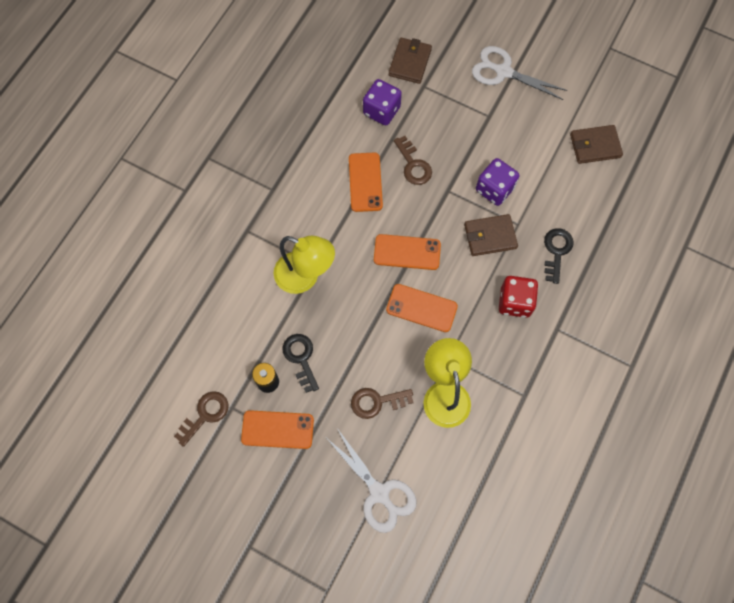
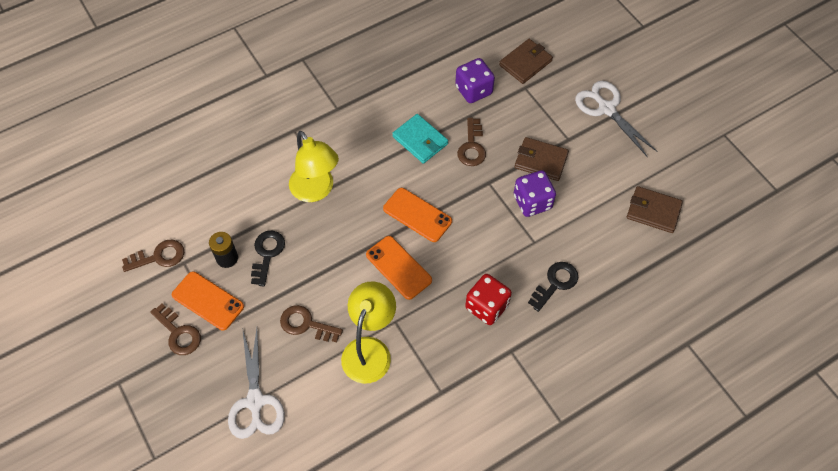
camera: 30 degrees right, 10 degrees down
(272, 473) = (178, 333): none -> brown key
(365, 182) = (420, 140): orange phone -> turquoise wallet
(490, 236) = (501, 239): brown wallet -> brown wallet (541, 161)

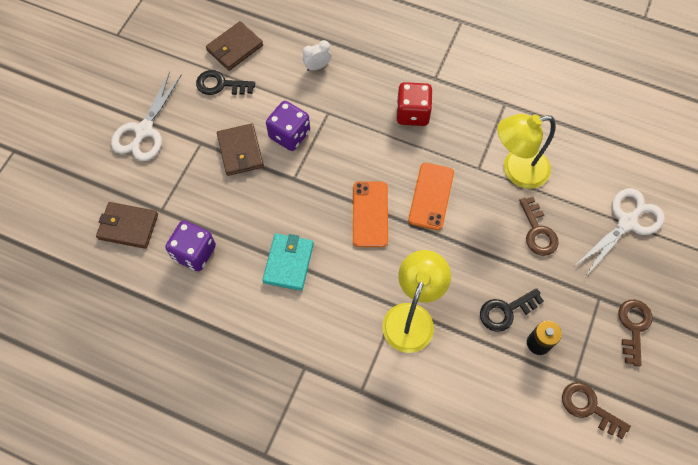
camera: 125 degrees left, 5 degrees up
(208, 301) = (587, 326): orange phone -> none
(472, 147) = (264, 214): brown key -> none
(555, 283) = (354, 79): black key -> black key (220, 85)
(590, 262) = (317, 66): none -> white clock
(653, 211) = (235, 48): brown wallet -> brown wallet turned 60 degrees clockwise

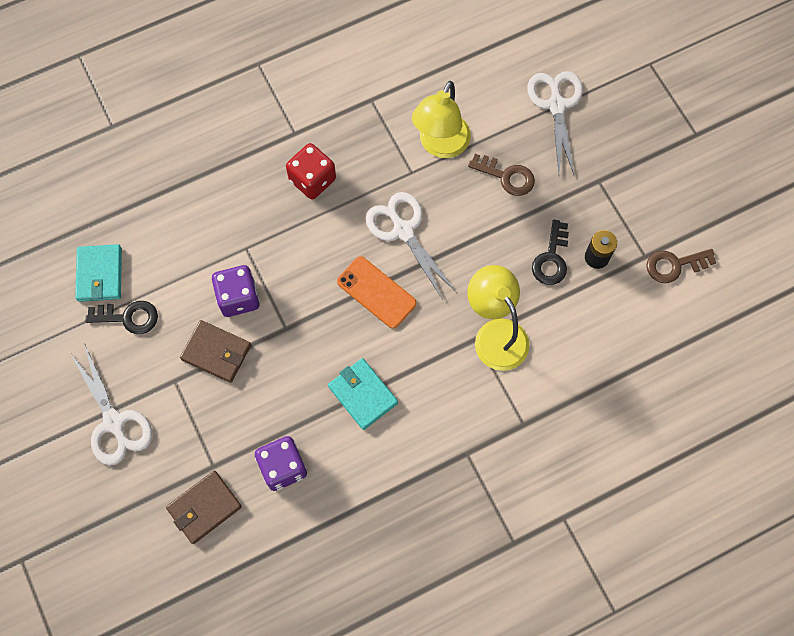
camera: 50 degrees left, 5 degrees up
(220, 85) = (128, 317): black key -> black key turned 135 degrees counterclockwise
(235, 48) = (99, 274): brown wallet -> turquoise wallet
(317, 66) = (190, 219): white clock -> none
(431, 196) = (403, 230): orange phone -> white scissors
(633, 327) = (641, 178): brown key -> none

